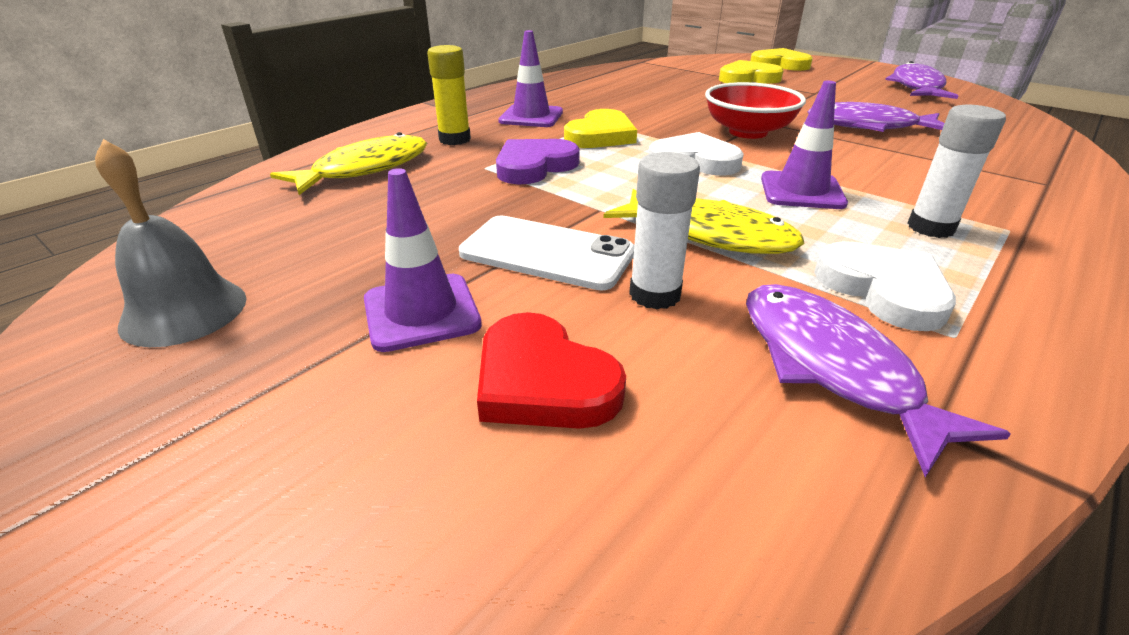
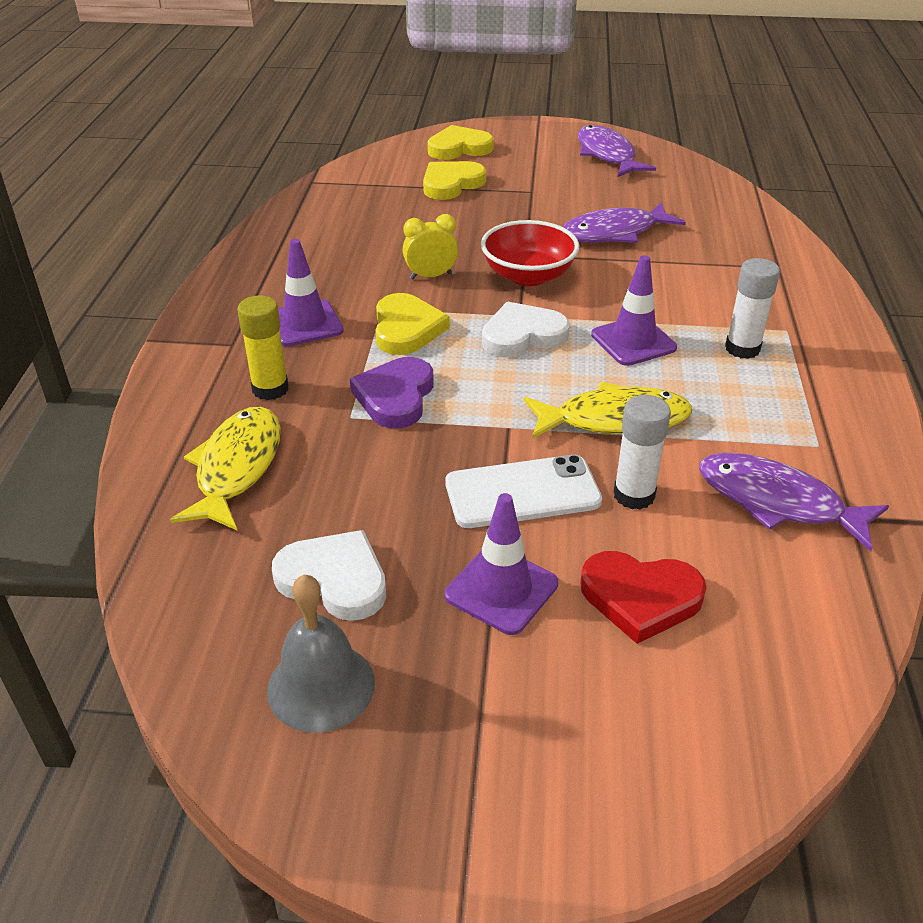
camera: 35 degrees left, 5 degrees up
(662, 115) = (431, 276): none -> yellow clock
(883, 290) = (758, 424): white heart -> white heart (334, 579)

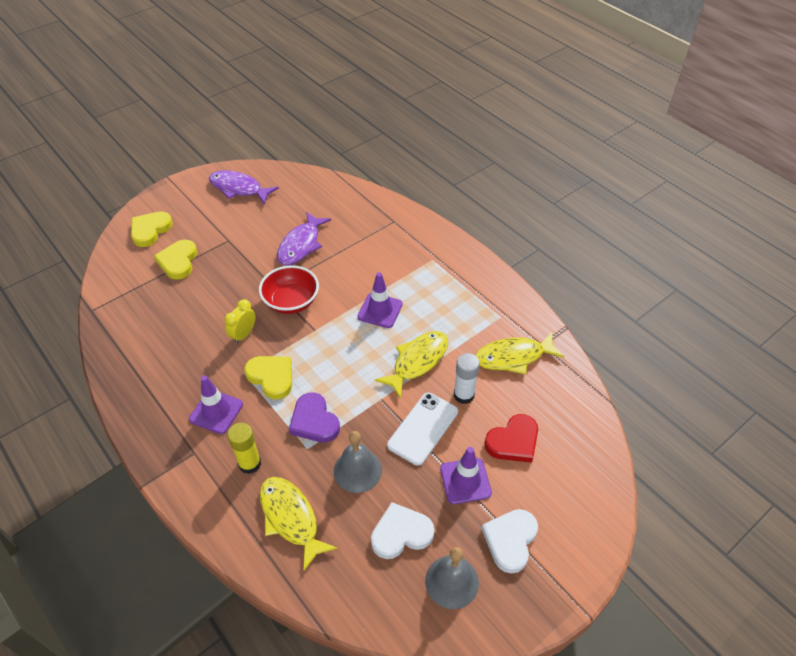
camera: 45 degrees left, 10 degrees up
(376, 477) = (357, 470): none -> grey bell
(522, 335) = (329, 341): white heart -> white heart (510, 540)
(742, 349) = (426, 283): white glue stick -> none
(778, 502) = (513, 357): purple fish -> yellow fish

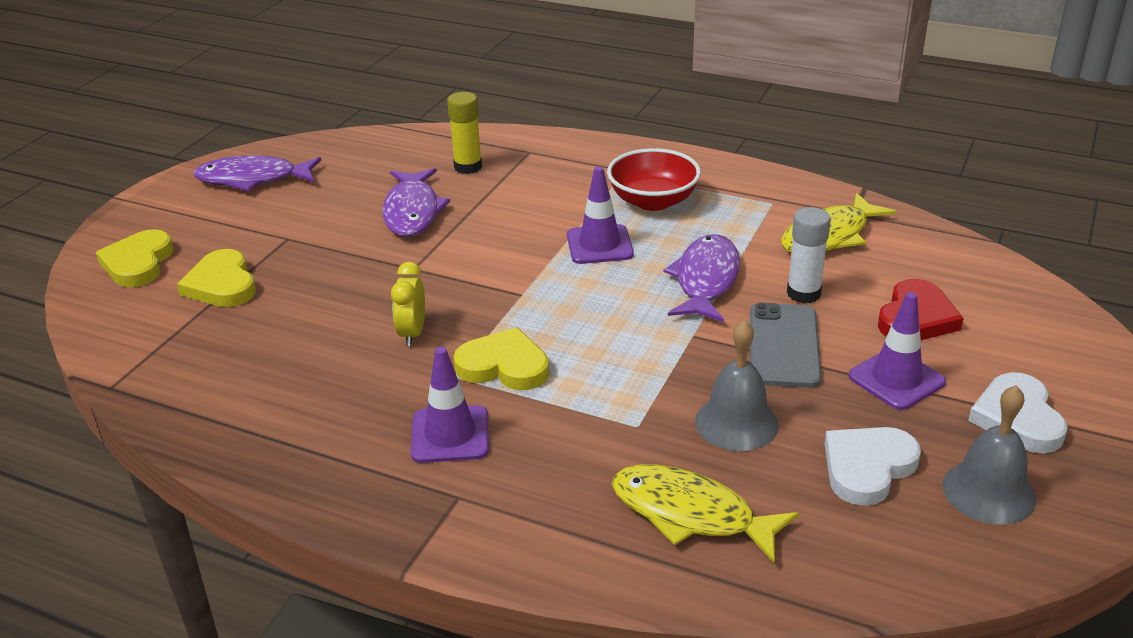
camera: 25 degrees left, 15 degrees down
(250, 463) = (564, 475): yellow glue stick -> yellow glue stick (468, 167)
(291, 302) = (455, 275): red bowl -> red bowl (653, 201)
(314, 421) = (618, 392): purple heart -> none
(417, 361) = (705, 280): yellow fish -> purple fish
(423, 428) = (784, 346): white phone -> grey phone

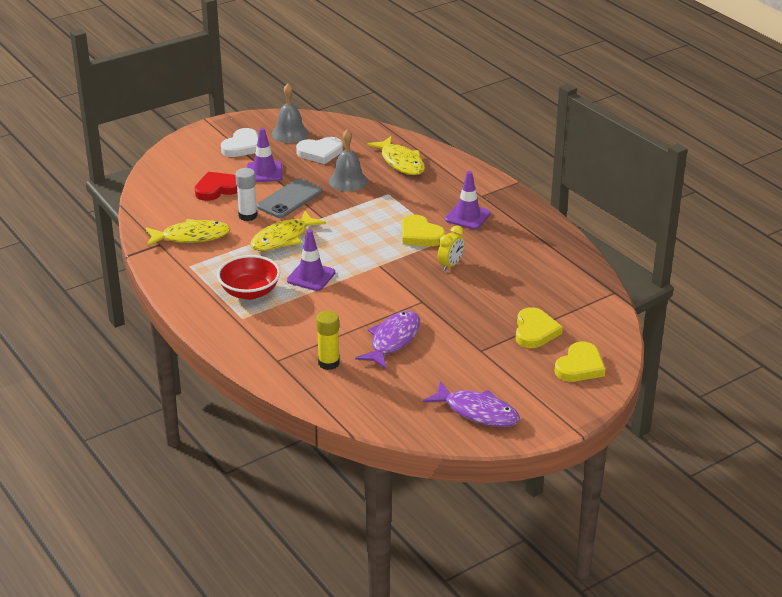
camera: 150 degrees left, 0 degrees up
(705, 280) = (283, 238): purple fish -> yellow fish

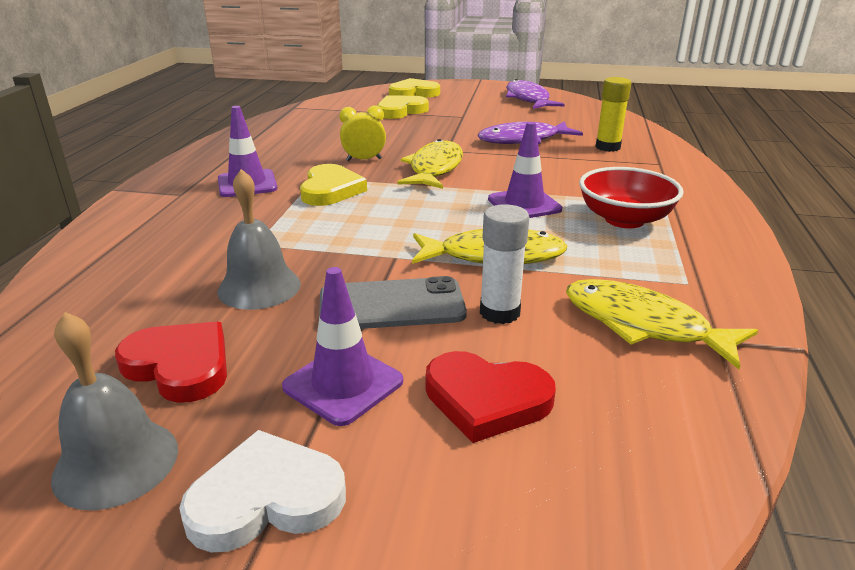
camera: 135 degrees left, 5 degrees down
(320, 152) = (180, 366): white heart -> red heart
(401, 162) = (136, 275): yellow fish -> yellow fish (434, 168)

